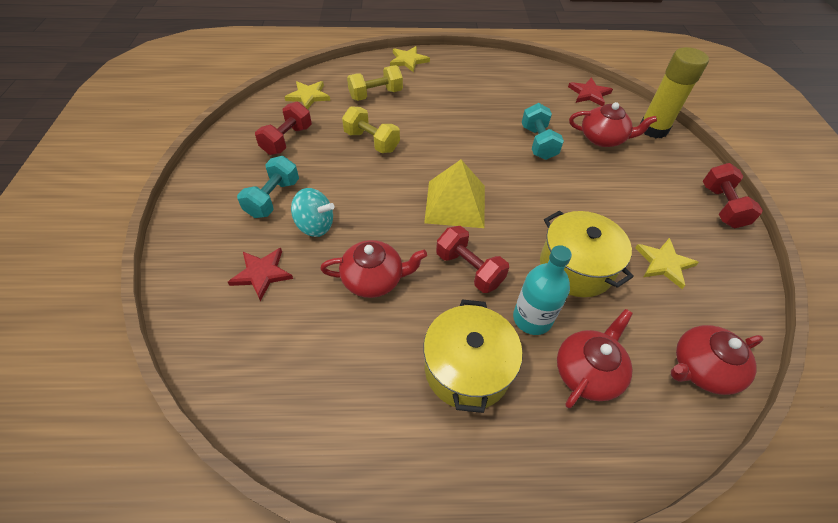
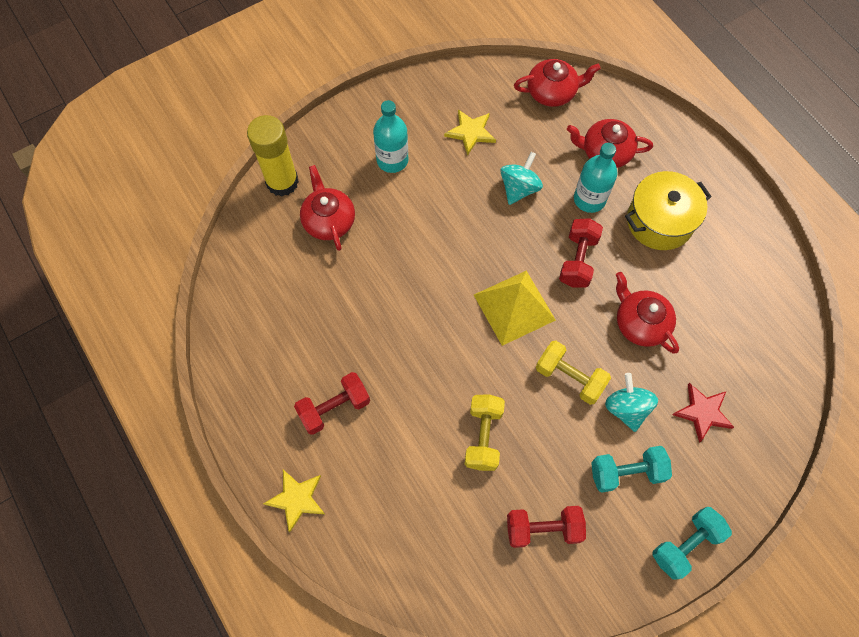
camera: 120 degrees left, 15 degrees up
(308, 96) = (453, 570): yellow star -> none
(376, 95) = (398, 489): yellow dumbbell -> yellow dumbbell (569, 377)
(538, 143) = (375, 275): turquoise dumbbell -> turquoise dumbbell (685, 545)
(575, 267) = (519, 188): yellow pot -> turquoise spinning top
(589, 94) = (248, 259): red star -> none
(650, 195) = (392, 160): none -> turquoise bottle
(701, 368) = (552, 92): red teapot -> red teapot turned 45 degrees counterclockwise
(721, 206) = (371, 107): red dumbbell -> red dumbbell (334, 408)

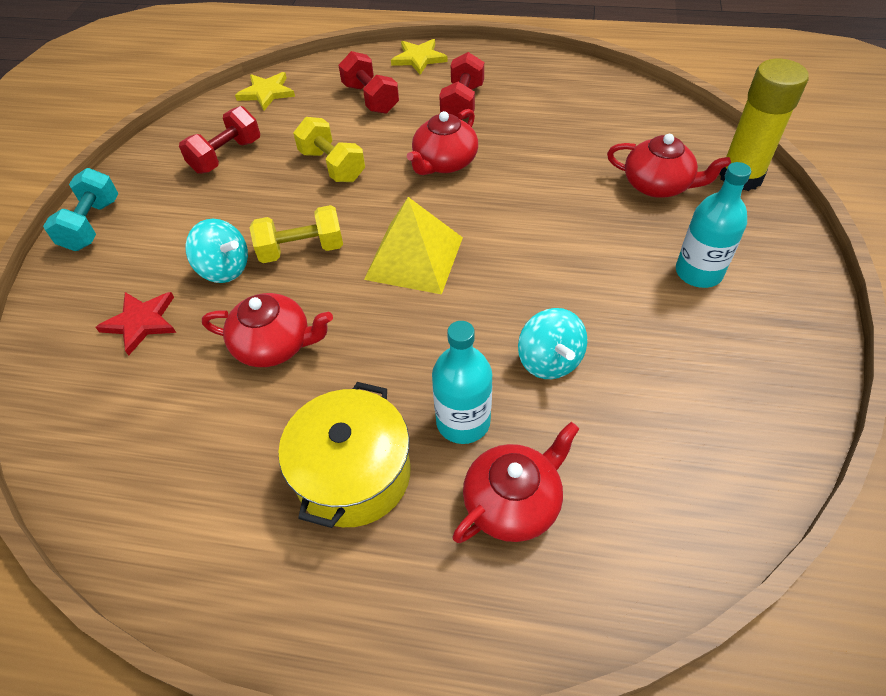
camera: 135 degrees right, 15 degrees down
(471, 132) = (681, 371): yellow star -> yellow star (266, 93)
(552, 92) = (680, 522): red teapot -> red teapot (444, 162)
(578, 260) = (401, 346): red dumbbell -> red dumbbell (370, 98)
(626, 472) = (185, 229): turquoise dumbbell -> none

